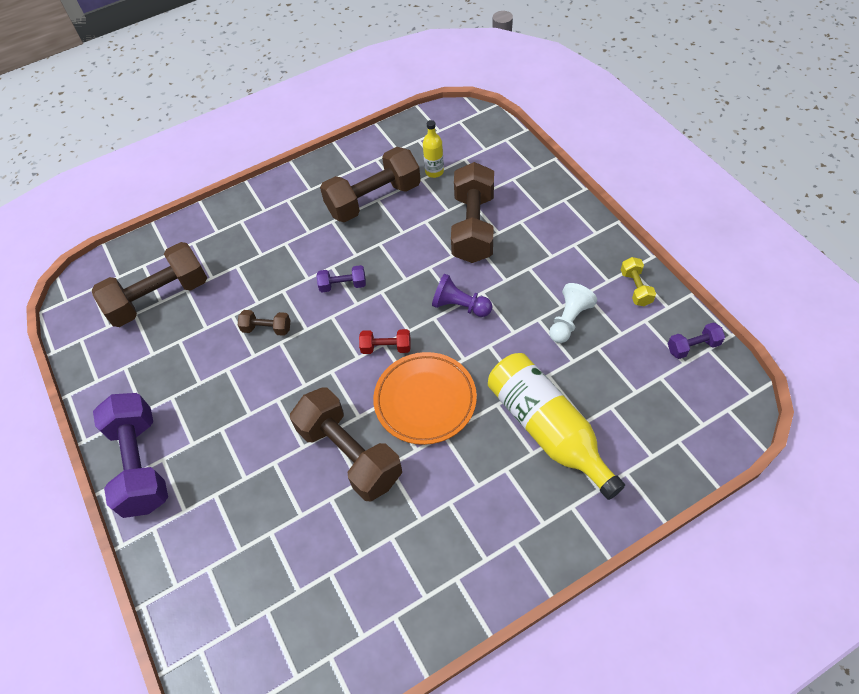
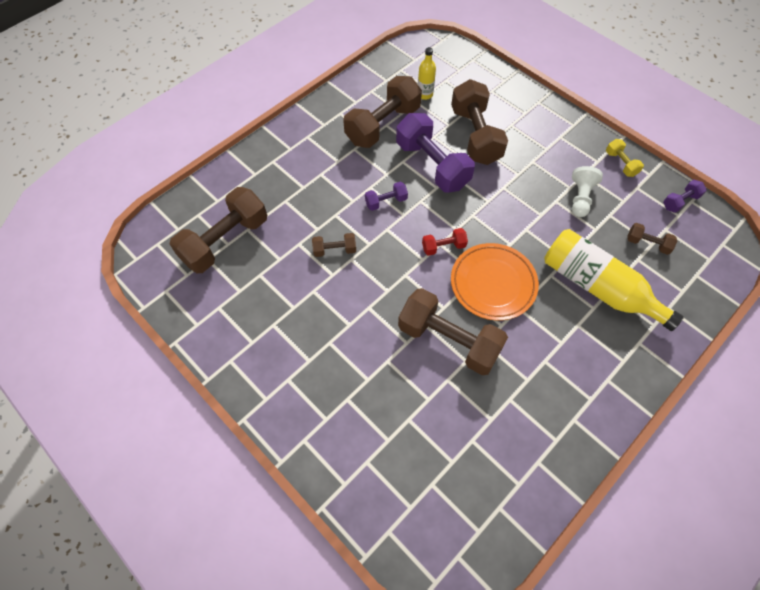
camera: 20 degrees left, 5 degrees up
(141, 464) = (269, 388): purple dumbbell -> purple dumbbell (432, 165)
(460, 306) = (490, 202): purple pawn -> none
(630, 390) = (647, 244): none -> brown dumbbell

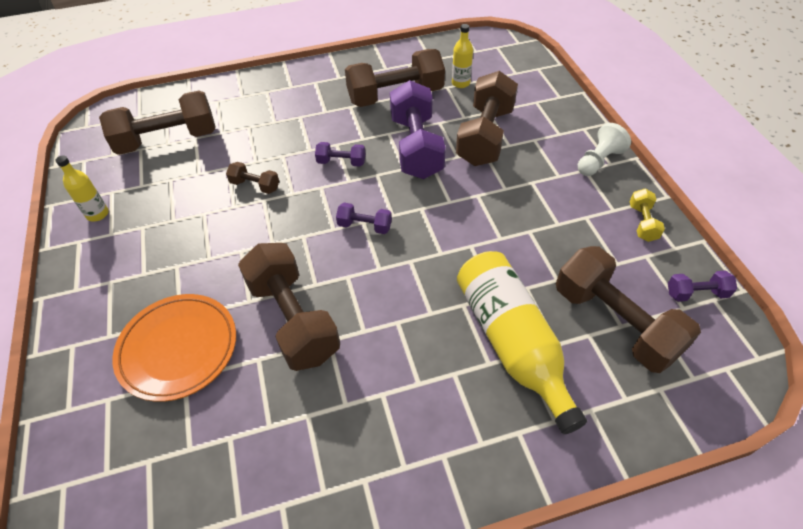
camera: 30 degrees right, 10 degrees down
(225, 331) = (97, 214): none -> yellow bottle
(443, 247) = (364, 226): red dumbbell -> purple dumbbell
(493, 284) = (388, 284): orange plate -> orange plate (178, 349)
(580, 198) = (562, 239): white pawn -> white pawn (598, 161)
(647, 244) = (615, 322): brown dumbbell -> brown dumbbell, size x2.17

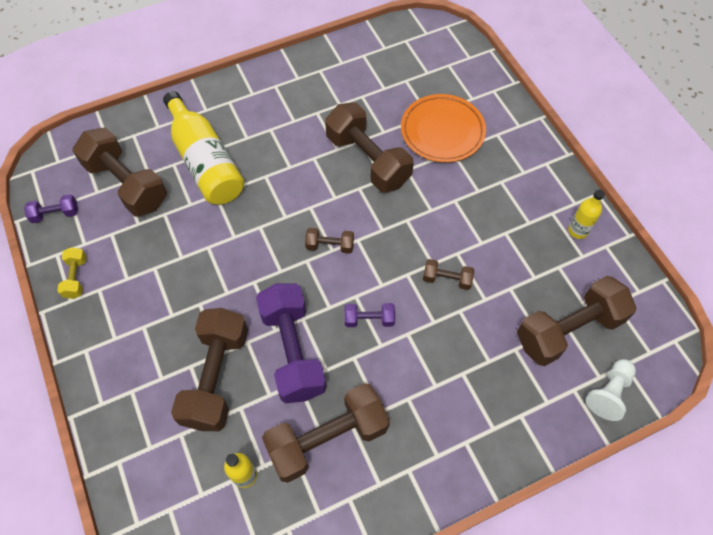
camera: 170 degrees right, 10 degrees up
(364, 226) = (330, 246): purple dumbbell -> brown dumbbell
(598, 161) = (97, 352): white pawn -> white pawn (609, 393)

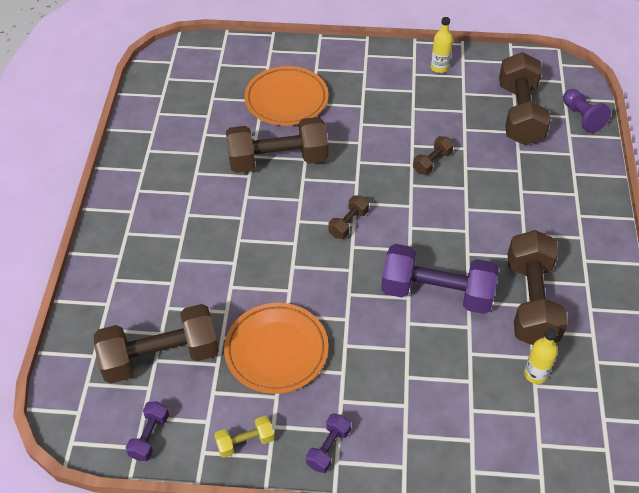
camera: 60 degrees left, 10 degrees down
(76, 277) = (245, 442): yellow dumbbell -> yellow dumbbell turned 45 degrees counterclockwise
(169, 257) = (276, 351): none -> orange plate
(205, 161) = (184, 280): yellow bottle -> none
(216, 377) = (430, 360): brown dumbbell -> none
(369, 319) = (438, 228): purple dumbbell -> purple dumbbell (328, 448)
(609, 393) = (582, 117): white pawn -> purple pawn

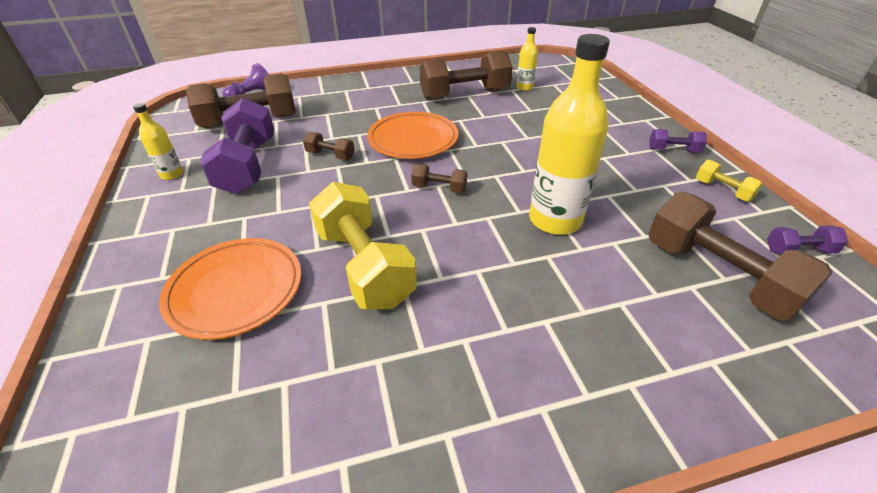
camera: 110 degrees left, 10 degrees down
(270, 285) = (555, 220): none -> yellow bottle
(276, 351) = (622, 196): orange plate -> orange plate (413, 140)
(278, 160) = (364, 266): brown dumbbell -> yellow dumbbell
(436, 293) = (487, 130): purple dumbbell -> purple dumbbell (248, 166)

